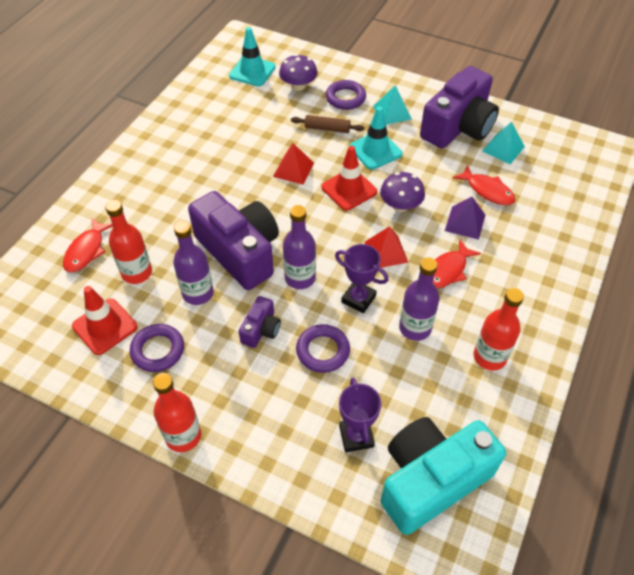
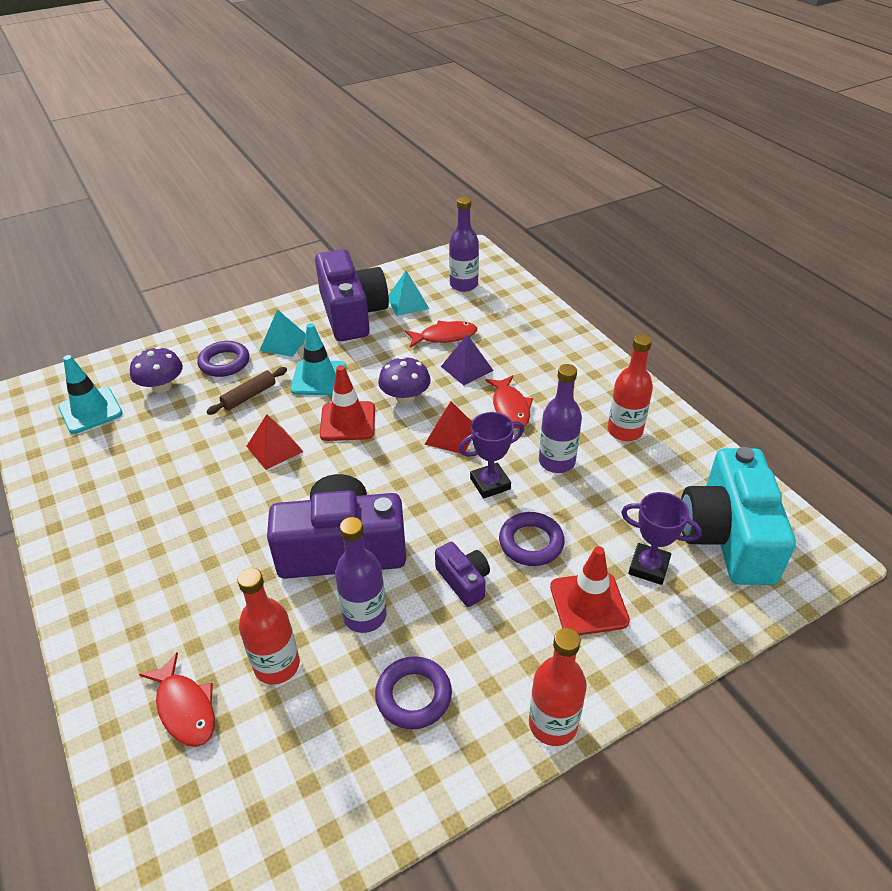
camera: 55 degrees left, 10 degrees down
(105, 326) = (329, 740): red traffic cone -> red traffic cone (588, 604)
(300, 278) = (424, 515): purple bottle -> purple bottle (464, 285)

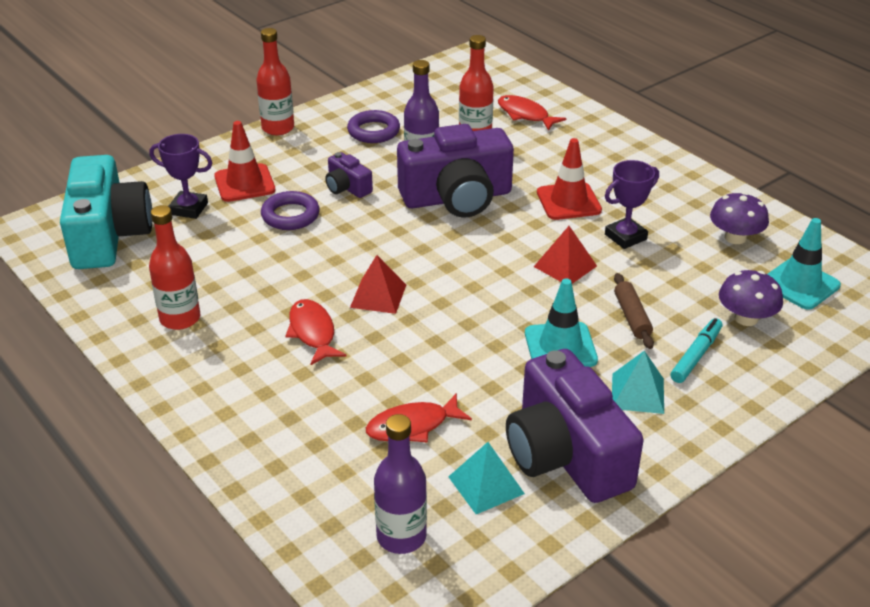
camera: 170 degrees right, 5 degrees down
(224, 363) = (695, 356): purple ring -> turquoise marker
(249, 396) = (631, 317): brown rolling pin -> brown rolling pin turned 45 degrees counterclockwise
(348, 421) = (500, 300): red traffic cone -> red traffic cone (568, 201)
(405, 397) = (442, 333): purple mushroom -> purple mushroom (735, 237)
(467, 368) = (373, 379): purple pyramid -> none
(490, 484) = (331, 255): purple trophy -> purple trophy (625, 237)
(556, 462) = (261, 281): purple bottle -> none

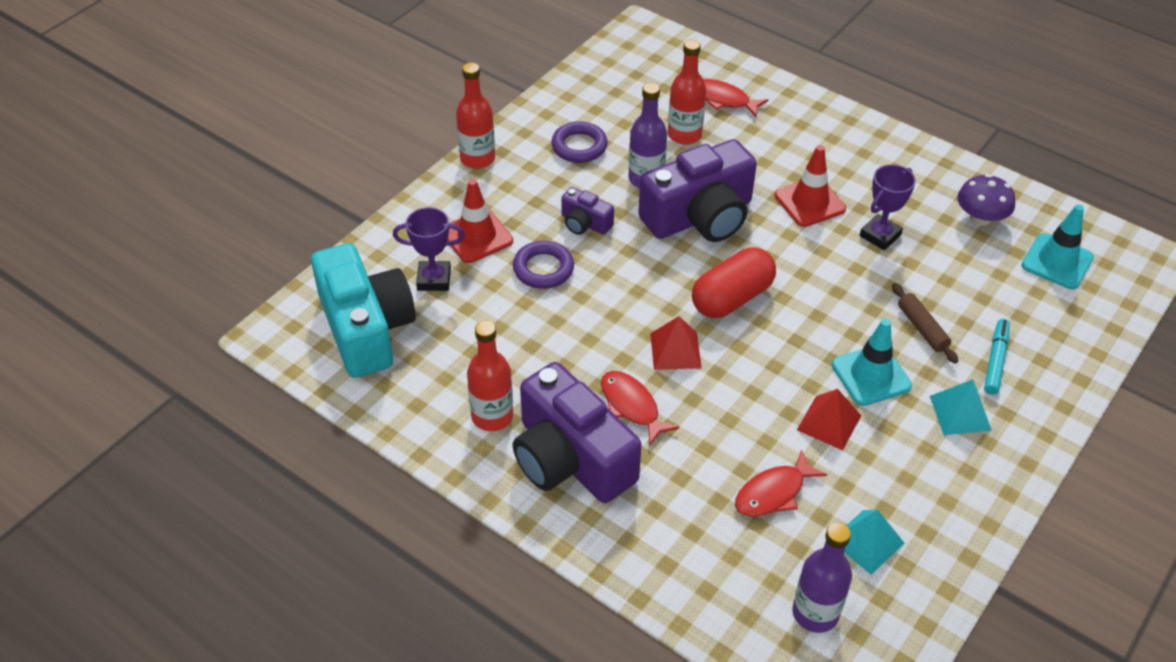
camera: 15 degrees left, 10 degrees up
(454, 264) = (732, 298): none -> red capsule
(565, 266) = (837, 281): red pyramid -> red pyramid (829, 422)
(566, 454) = (923, 493): purple camera -> purple camera (570, 458)
(746, 318) = (1024, 310): purple mushroom -> none

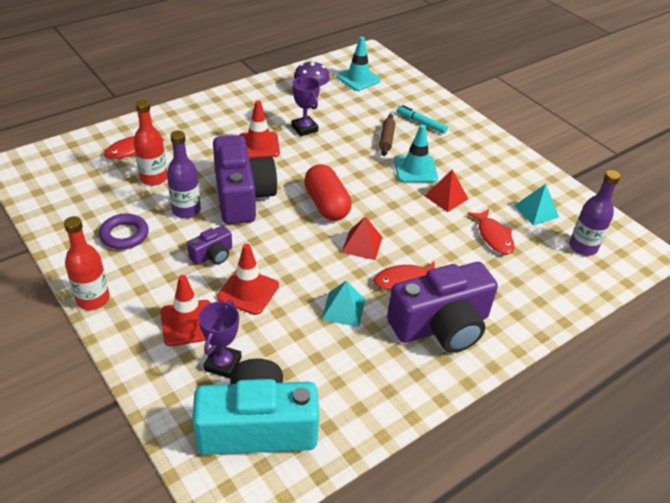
camera: 75 degrees left, 5 degrees down
(492, 416) = (388, 361): red bottle -> none
(543, 269) = (248, 291): purple ring -> red traffic cone
(922, 328) = (387, 139): brown rolling pin -> brown rolling pin turned 75 degrees counterclockwise
(960, 413) = (454, 147): turquoise pyramid -> turquoise pyramid (343, 309)

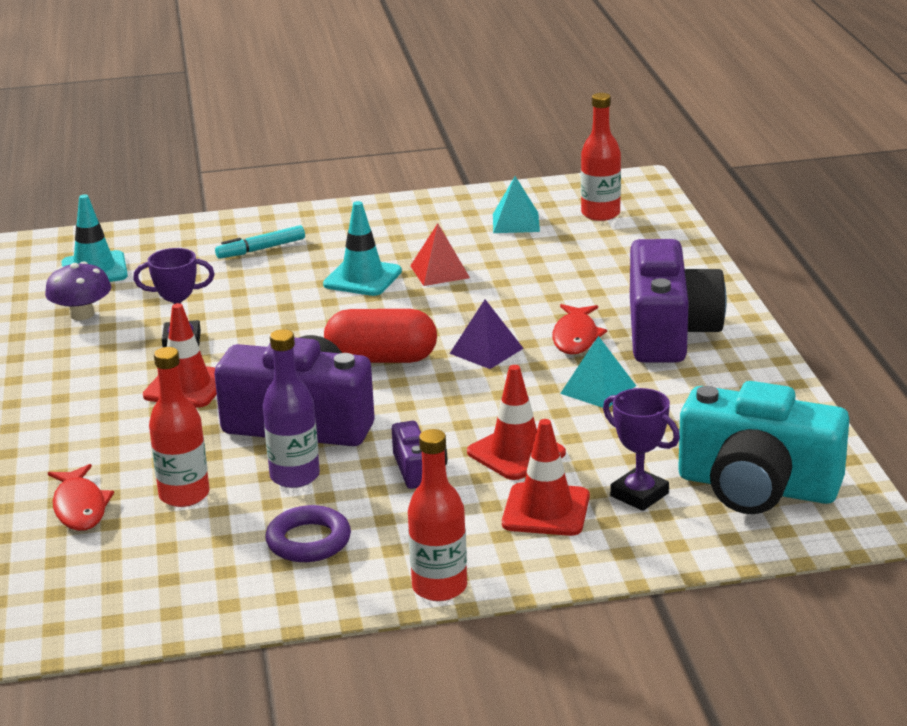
camera: 60 degrees left, 15 degrees down
(257, 426) = (757, 487): turquoise camera -> turquoise camera turned 90 degrees counterclockwise
(362, 244) = (486, 350): red pyramid -> purple pyramid
(387, 139) = (273, 282): brown rolling pin -> none
(493, 236) = (541, 261): red fish -> none
(583, 247) = (600, 214): purple bottle -> red bottle

